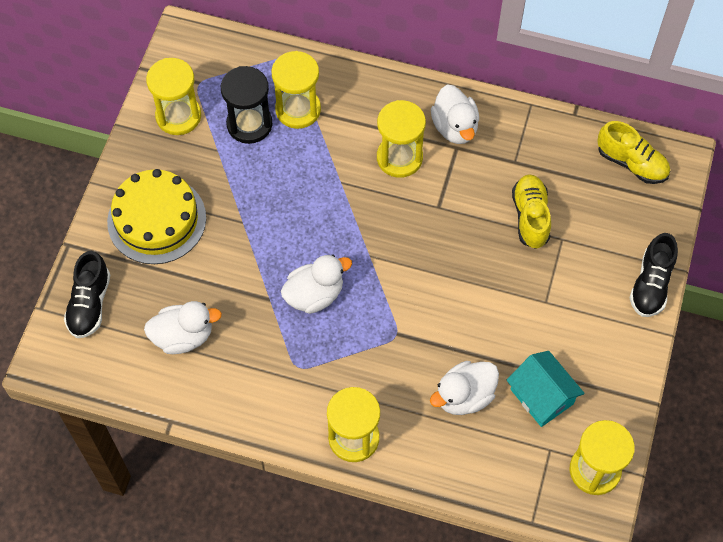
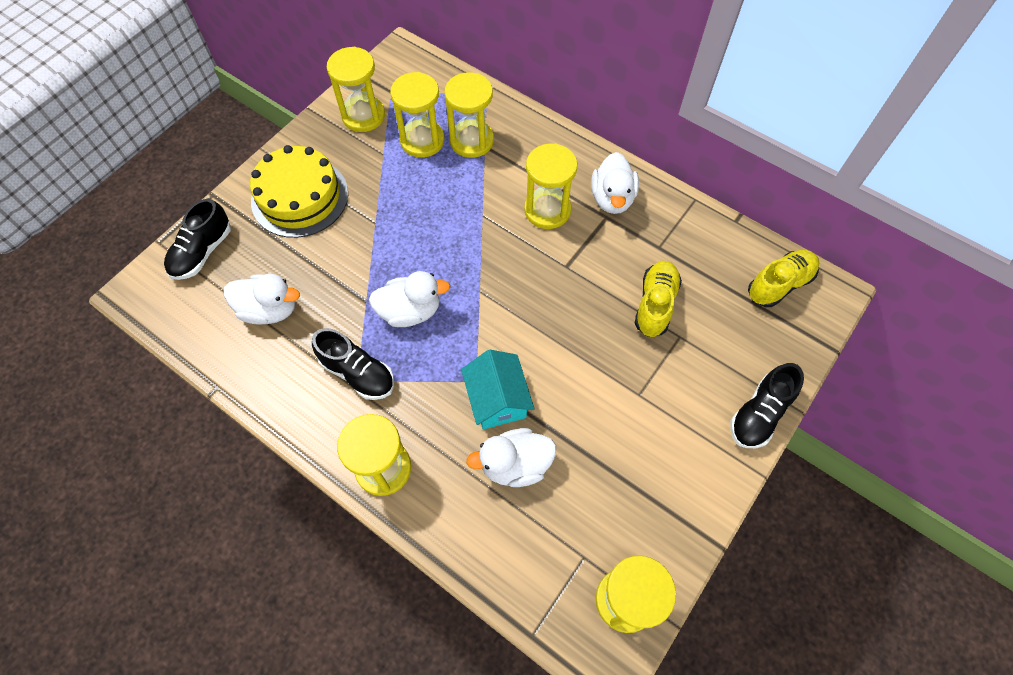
camera: 20 degrees right, 0 degrees up
(249, 124) = (422, 140): black hourglass -> yellow hourglass
(293, 366) = (358, 373): none -> black shoe
(542, 396) = (597, 494): turquoise house -> turquoise house (497, 399)
(631, 163) = (779, 284): yellow shoe -> yellow shoe turned 90 degrees counterclockwise

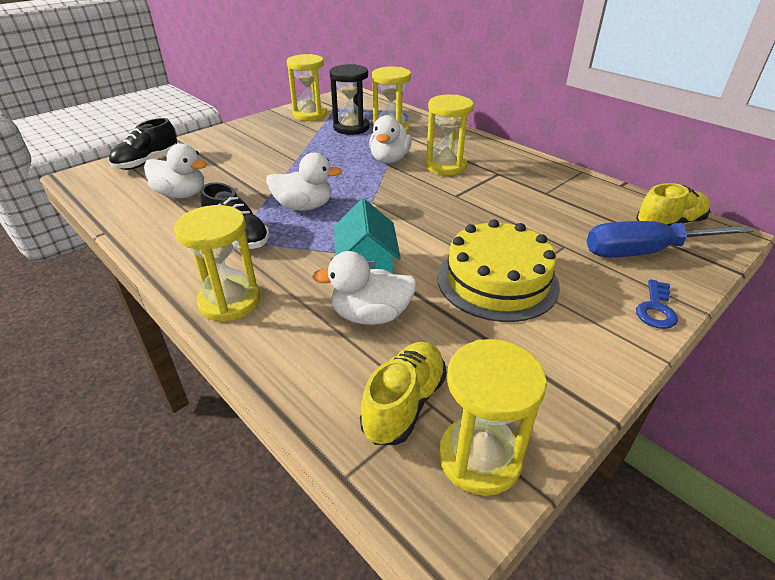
camera: 10 degrees right, 25 degrees down
(300, 197) = (241, 144): yellow cake -> yellow cake (497, 281)
(422, 140) = (351, 128): yellow hourglass -> black hourglass
(612, 198) = (505, 165): white duck -> white duck (389, 159)
(655, 304) = (540, 224): yellow shoe -> yellow shoe (404, 403)
(754, 333) = (645, 252): none -> blue screwdriver
(759, 414) = (656, 309): black shoe -> blue key

